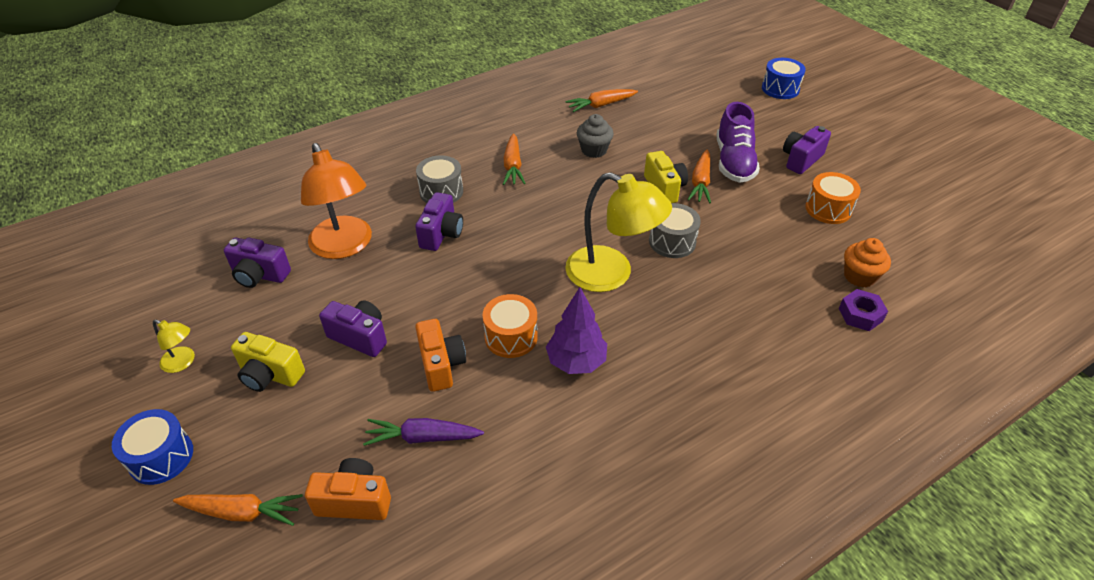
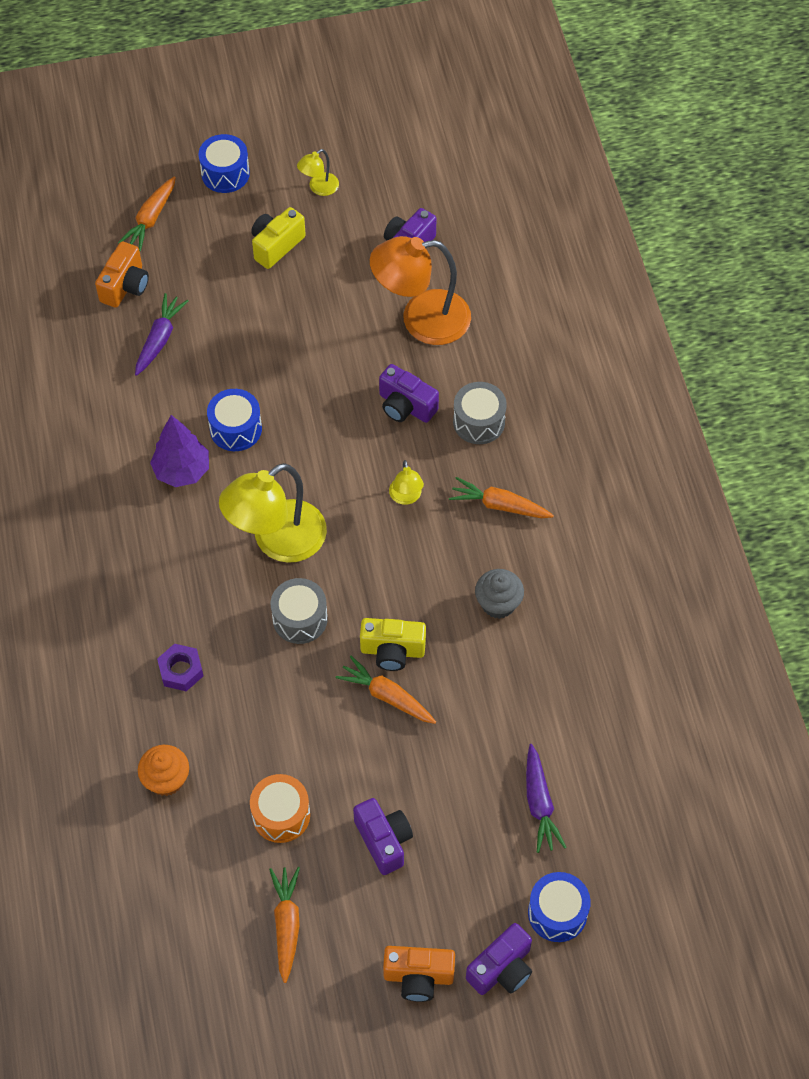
camera: 110 degrees right, 15 degrees up
(360, 337) = (290, 314): purple camera -> purple camera (502, 969)
(441, 365) = (228, 368): orange camera -> orange camera (418, 977)
(511, 337) = (236, 429): orange drum -> blue drum
(530, 213) = (406, 497): none -> yellow lamp
(601, 105) = (598, 650): orange carrot -> orange carrot (286, 925)
(721, 107) = (539, 803): none -> purple carrot
(734, 162) = (411, 755): purple shoe -> none
(860, 314) = (118, 746): purple nut -> purple nut (181, 670)

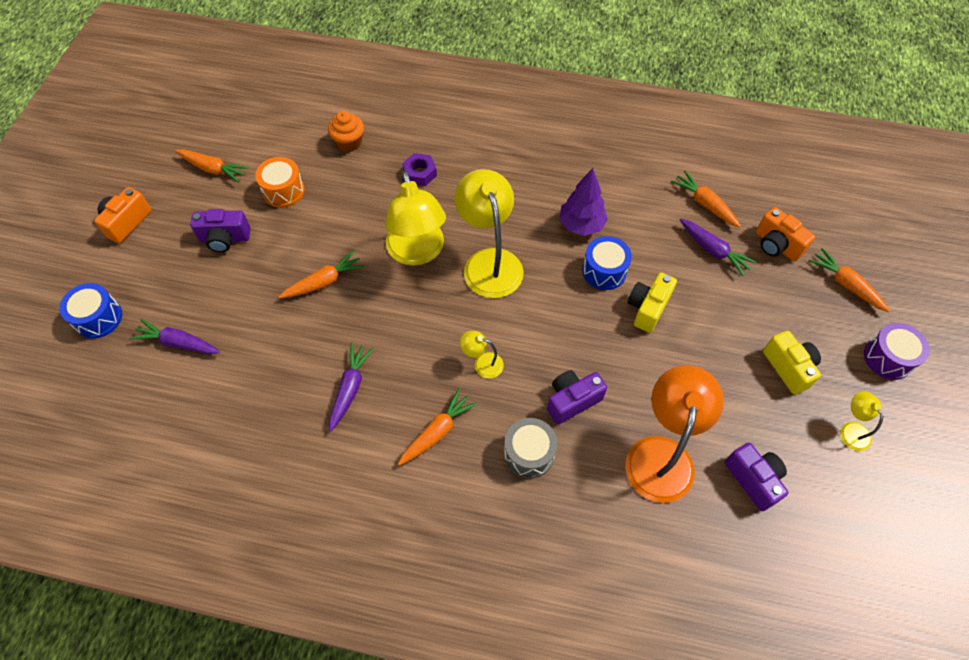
camera: 115 degrees right, 0 degrees up
(95, 363) = (705, 204): none -> orange carrot
(225, 173) = (888, 358): blue drum -> purple drum
(300, 619) = (417, 252): grey drum -> yellow lamp
(392, 651) = (356, 299): yellow camera -> yellow camera (647, 308)
(498, 603) = (350, 388): grey cupcake -> purple carrot
(502, 969) = (92, 269): purple camera -> none

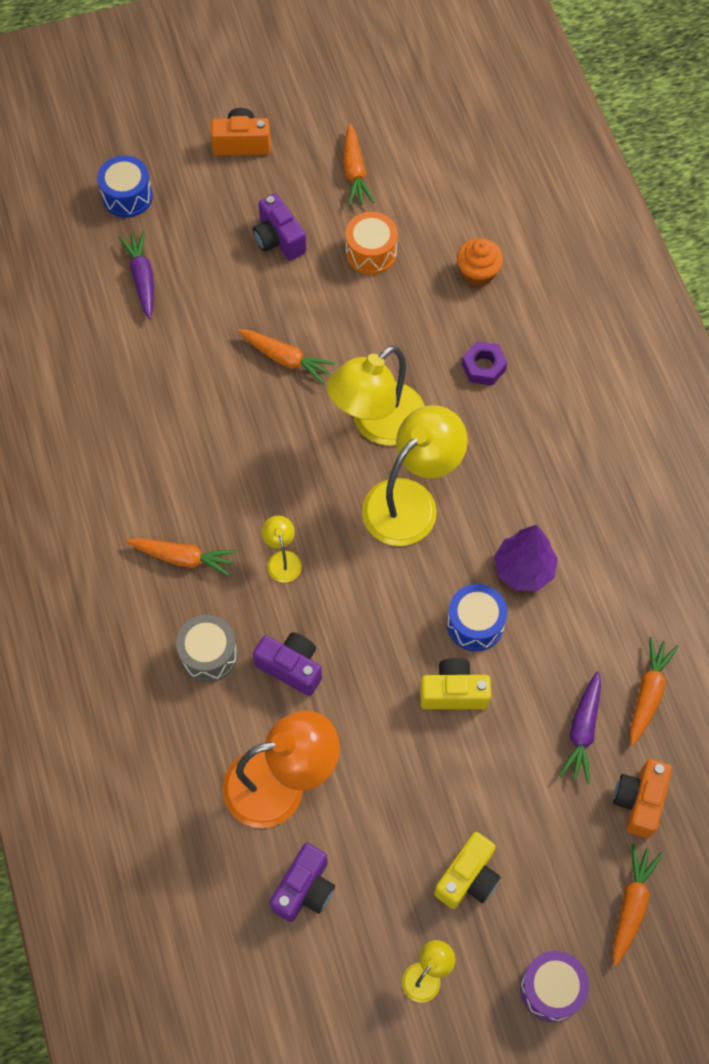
camera: 60 degrees right, 5 degrees up
(350, 388) = (183, 454): purple carrot -> none

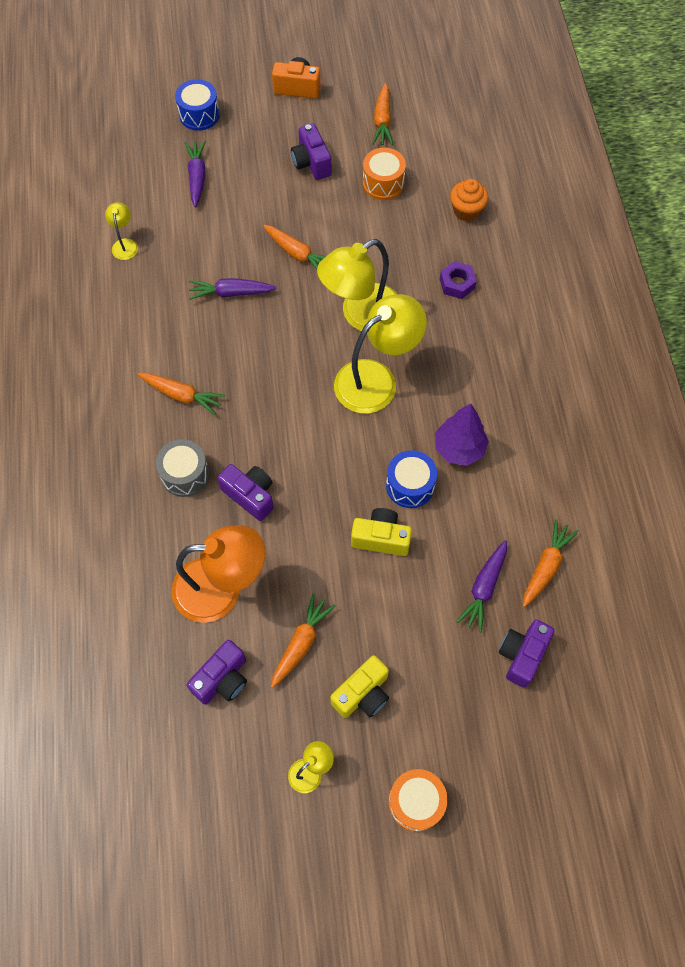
camera: 10 degrees right, 0 degrees up
(216, 421) = (231, 293): none -> purple carrot
(282, 559) = (261, 409): yellow lamp -> yellow lamp (125, 244)
(551, 989) = (416, 802): purple drum -> orange drum
(631, 905) = (499, 742): orange carrot -> orange carrot (301, 643)
(639, 801) = (522, 655): orange camera -> purple camera

